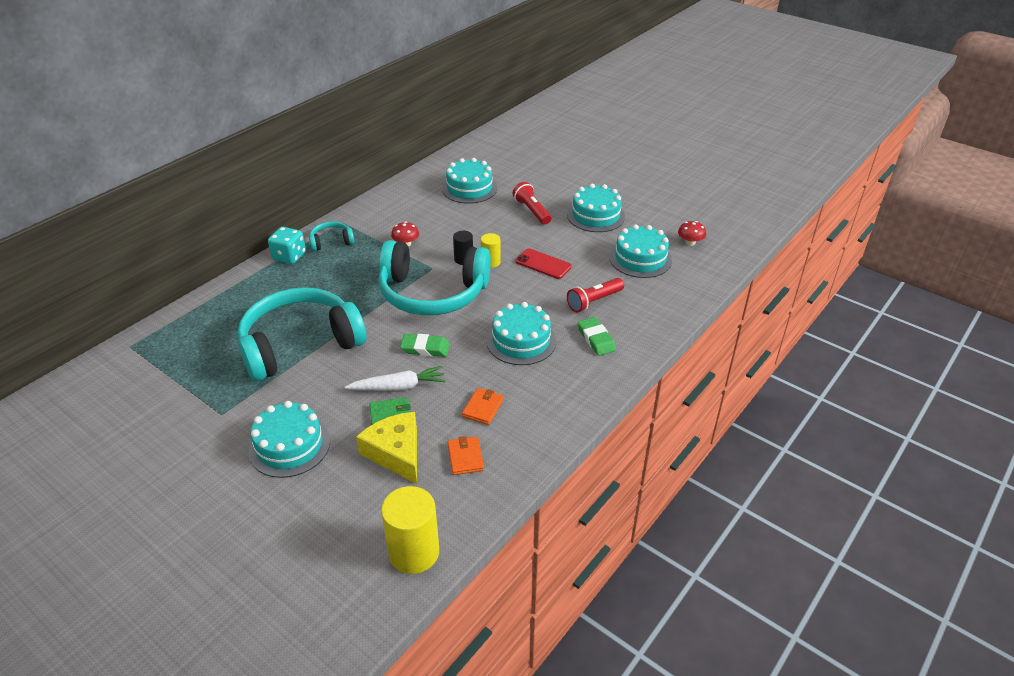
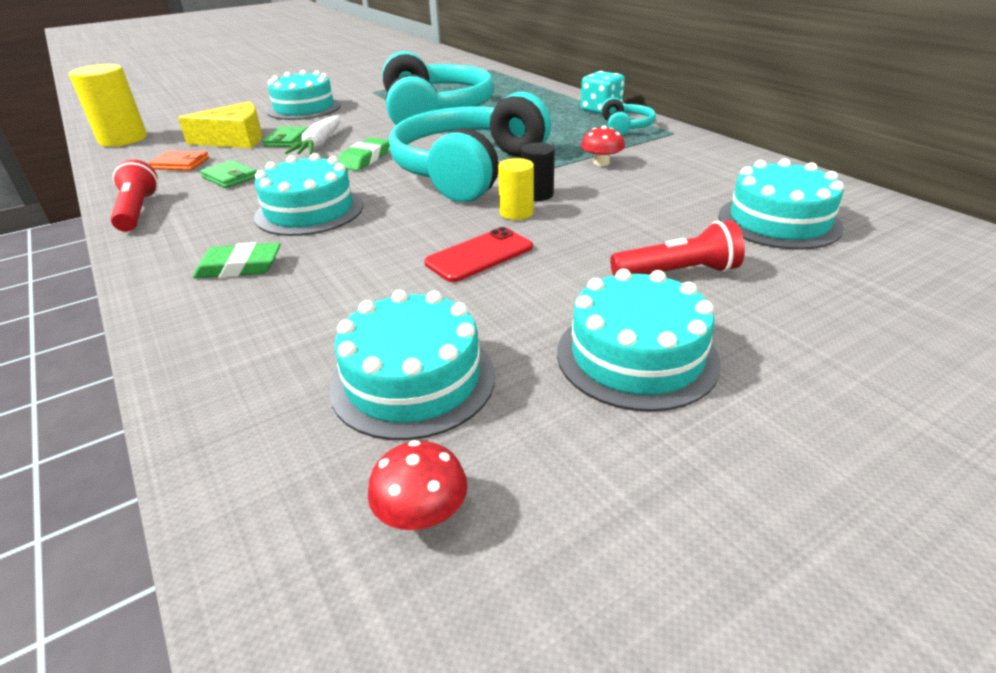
camera: 110 degrees right, 5 degrees down
(483, 408) = (230, 177): orange wallet -> green wallet
(594, 301) = (330, 285): red flashlight -> red flashlight (138, 211)

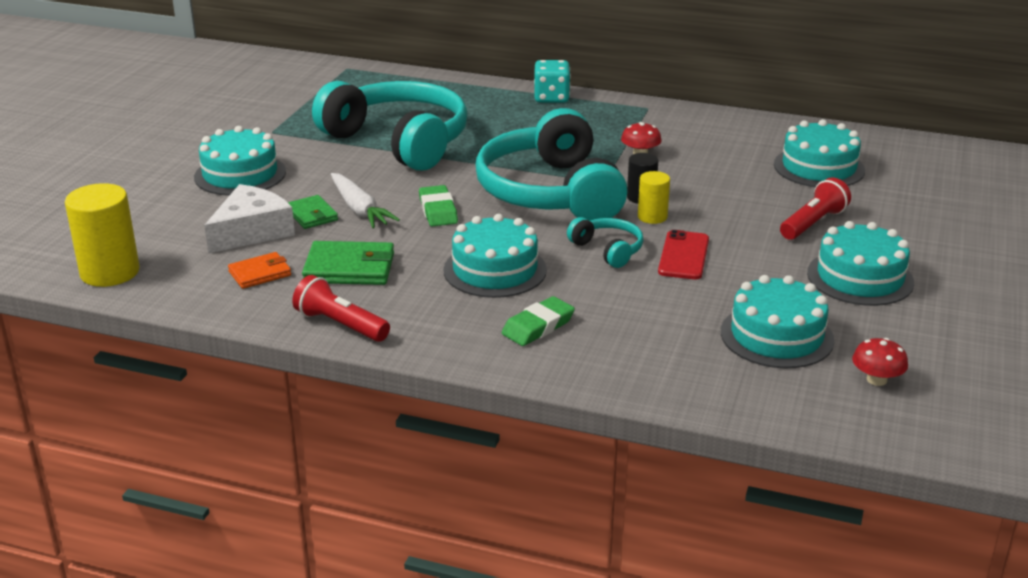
camera: 40 degrees left, 5 degrees down
(230, 177) = (349, 268): green wallet -> green wallet, size x1.59
(235, 139) = (251, 231): yellow cheese -> white cheese
(625, 127) = (602, 112): turquoise headphones -> turquoise headphones (608, 250)

